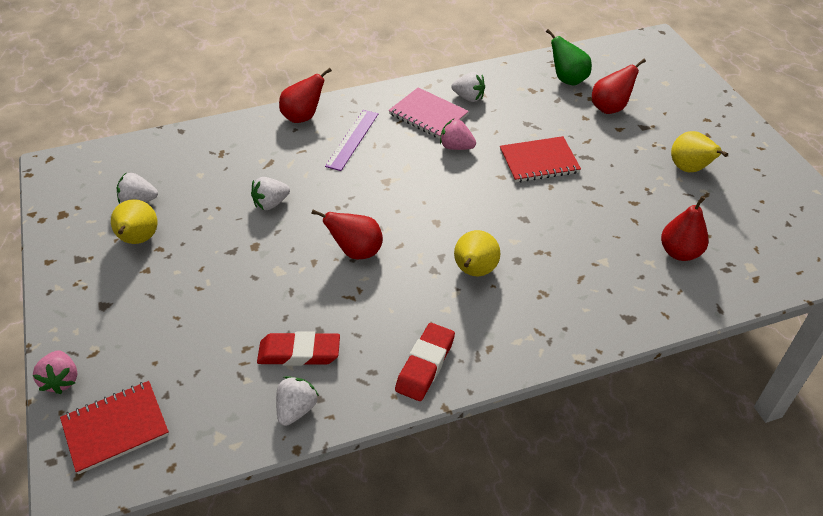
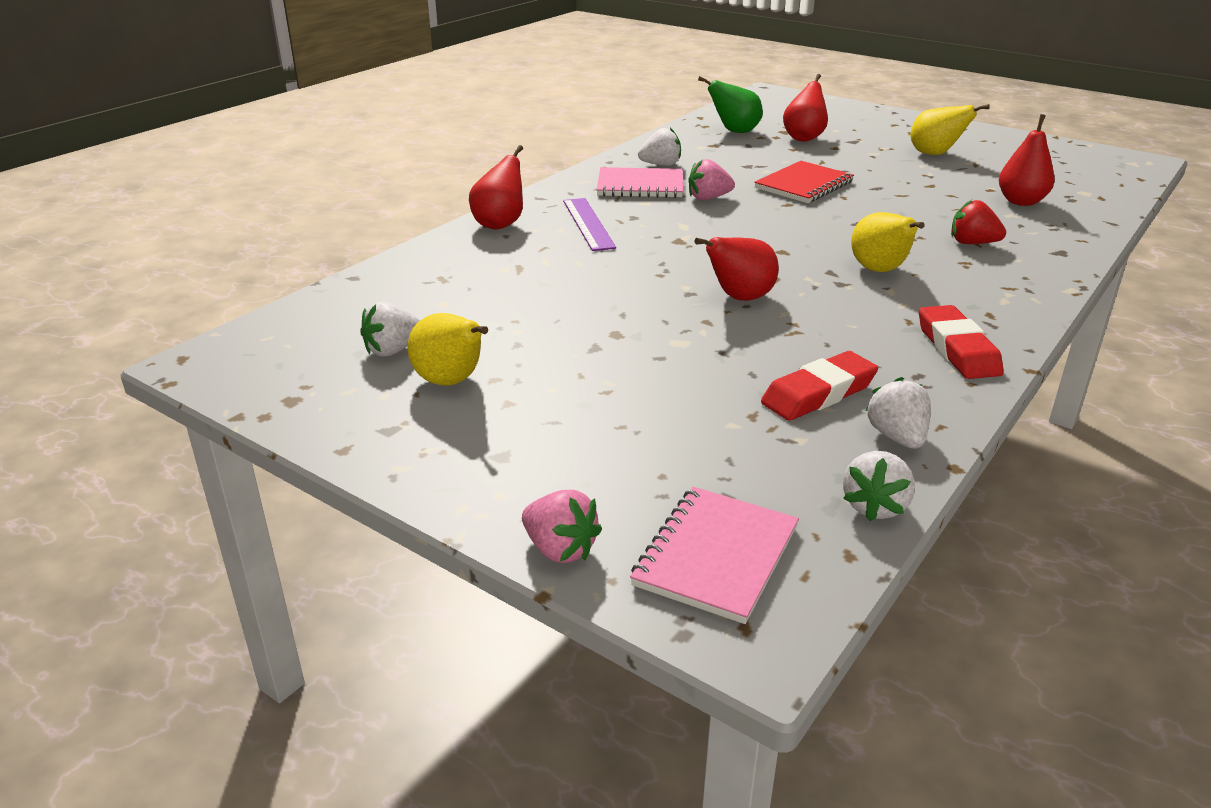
camera: 35 degrees left, 15 degrees down
(115, 428) = (716, 556): red notebook -> pink notebook
(271, 203) = (577, 296): white strawberry -> white strawberry (875, 506)
(576, 277) = (972, 243): none -> red strawberry

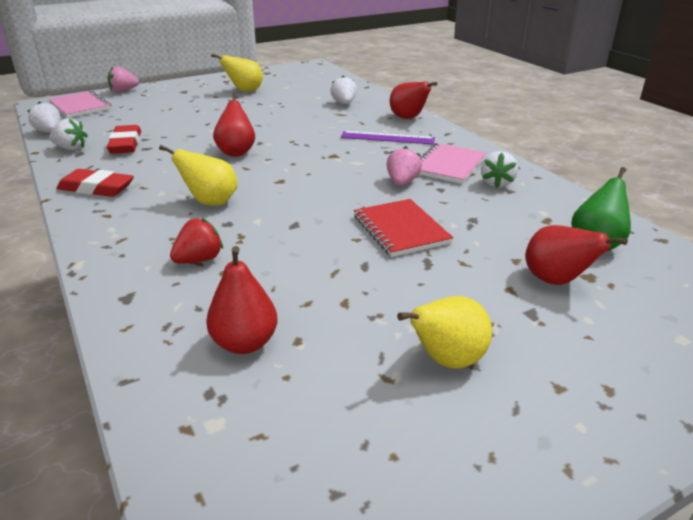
camera: 115 degrees right, 0 degrees up
(393, 350) = (284, 86): white strawberry -> white strawberry (344, 103)

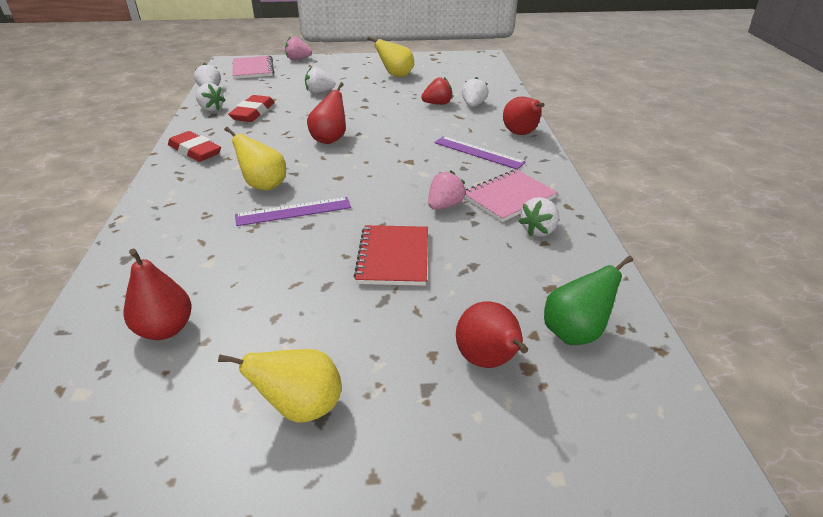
camera: 25 degrees right, 5 degrees up
(180, 115) = (319, 92): none -> white strawberry
(199, 259) = (205, 239): red strawberry -> red strawberry (437, 104)
(267, 216) = (293, 211): none -> purple ruler

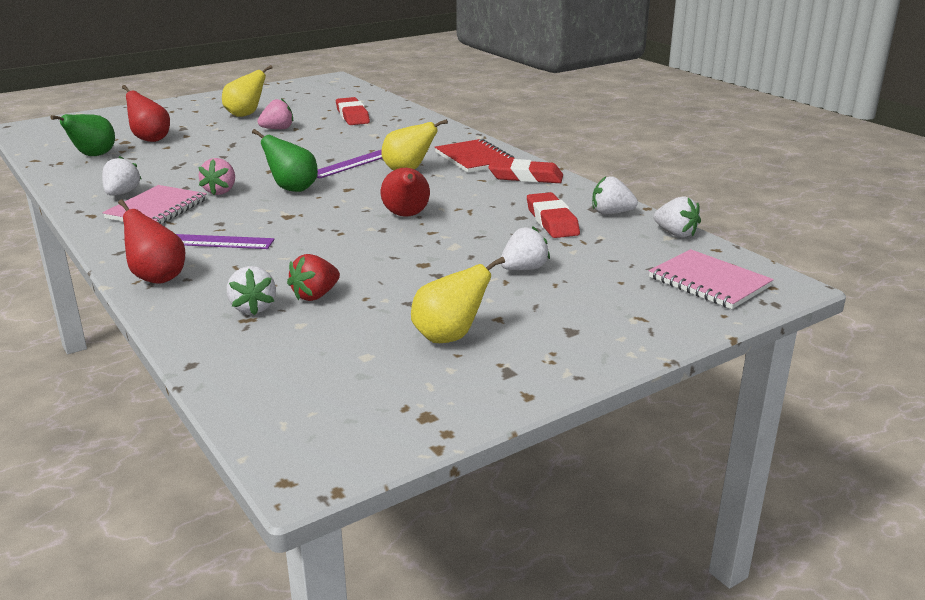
camera: 150 degrees right, 10 degrees down
(165, 329) = (352, 116): red pear -> red eraser
(298, 59) = (689, 326): pink strawberry -> pink strawberry (277, 129)
(382, 190) = (292, 189): none -> green pear
(393, 257) = (242, 159): red notebook -> red notebook (474, 158)

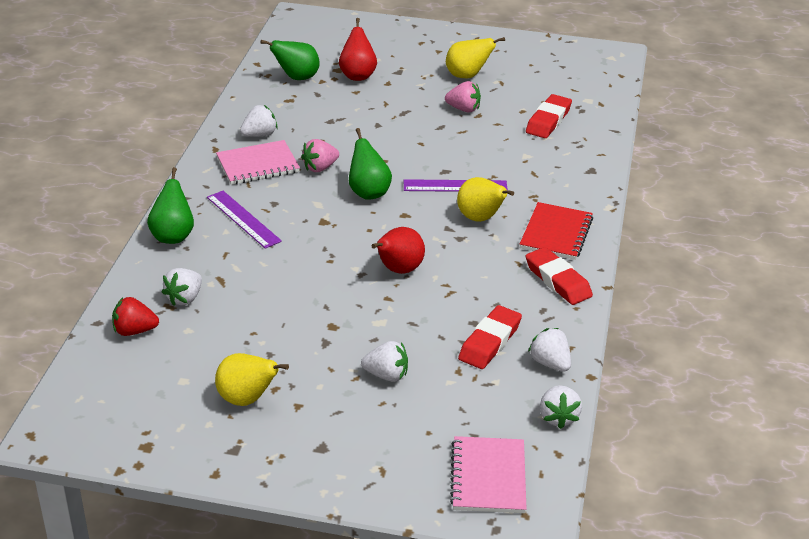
camera: 45 degrees right, 10 degrees up
(157, 277) = (173, 236): red pear -> green pear
(315, 295) = (230, 311): red strawberry -> red strawberry (134, 331)

